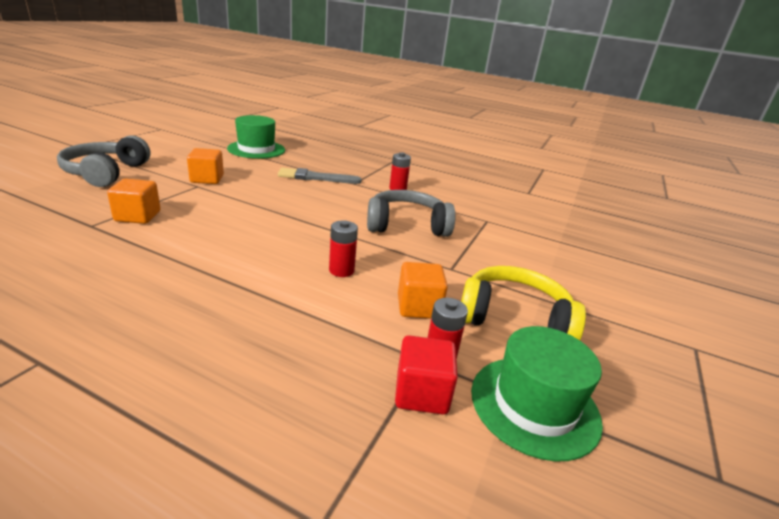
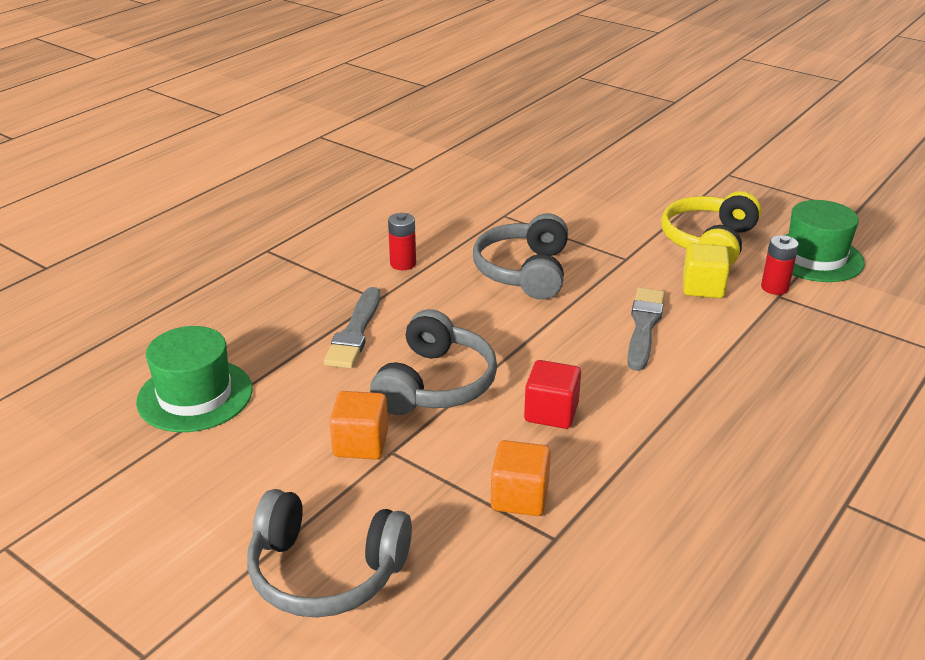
camera: 75 degrees left, 5 degrees up
(262, 196) = (435, 384): none -> grey headphones
(341, 270) = (644, 326): red battery -> grey brush
(418, 307) = (703, 287): orange cube -> yellow cube
(421, 393) = (818, 302): red cube -> red cube (551, 412)

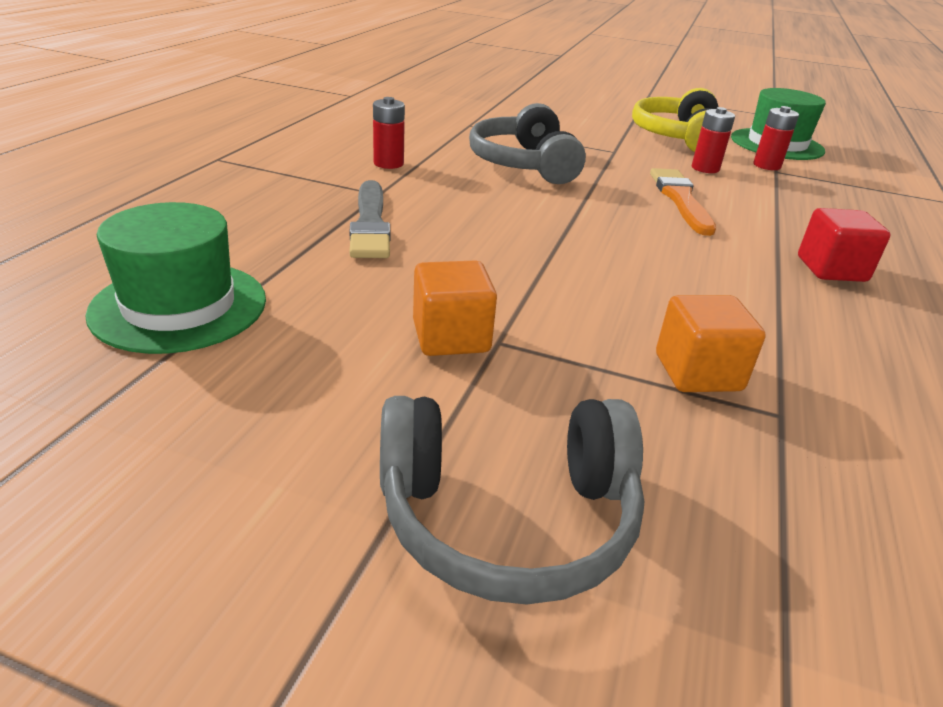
camera: 20 degrees left, 0 degrees up
(435, 384) = (502, 265): grey headphones -> none
(551, 412) = (656, 280): red cube -> red cube (831, 269)
(644, 326) = (680, 199): grey brush -> orange brush
(703, 287) = (705, 168): yellow cube -> red battery

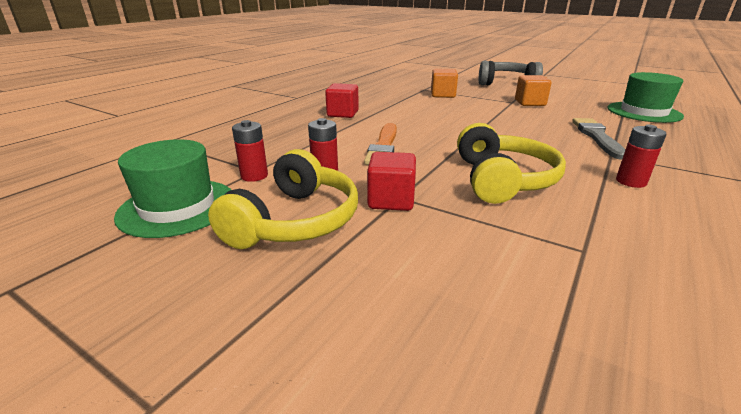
camera: 165 degrees left, 5 degrees down
(524, 164) = (502, 179): grey headphones -> yellow headphones
(620, 148) = (391, 200): none -> red cube

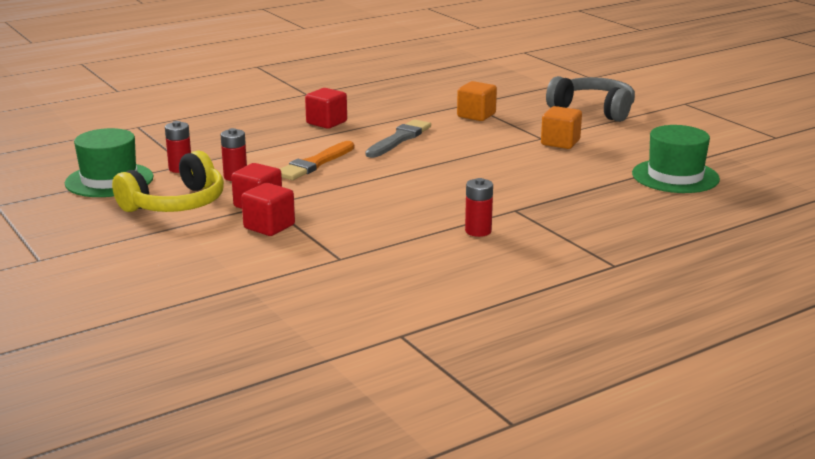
camera: 25 degrees right, 5 degrees down
(442, 226) = (269, 226): none -> red cube
(502, 179) = (370, 208): yellow headphones -> none
(597, 137) = (544, 192): grey brush -> grey brush (399, 139)

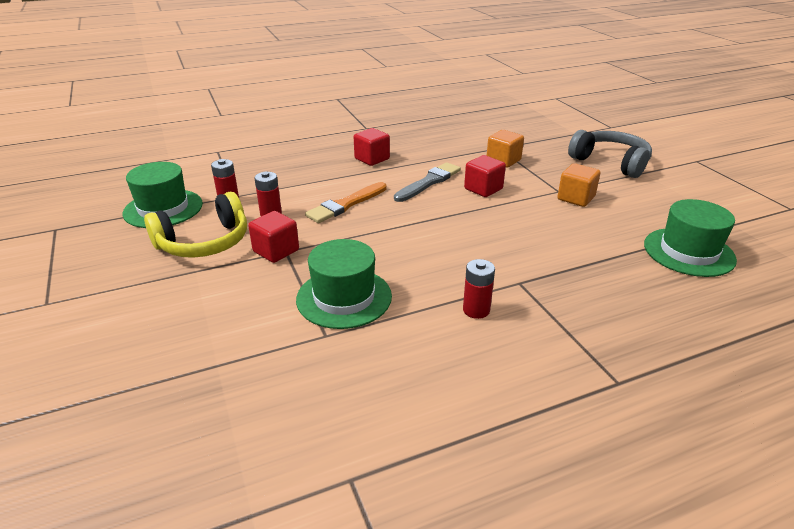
camera: 10 degrees right, 10 degrees up
(269, 226) = (274, 281): red cube -> red cube (483, 189)
(346, 232) = (344, 297): none -> green hat

